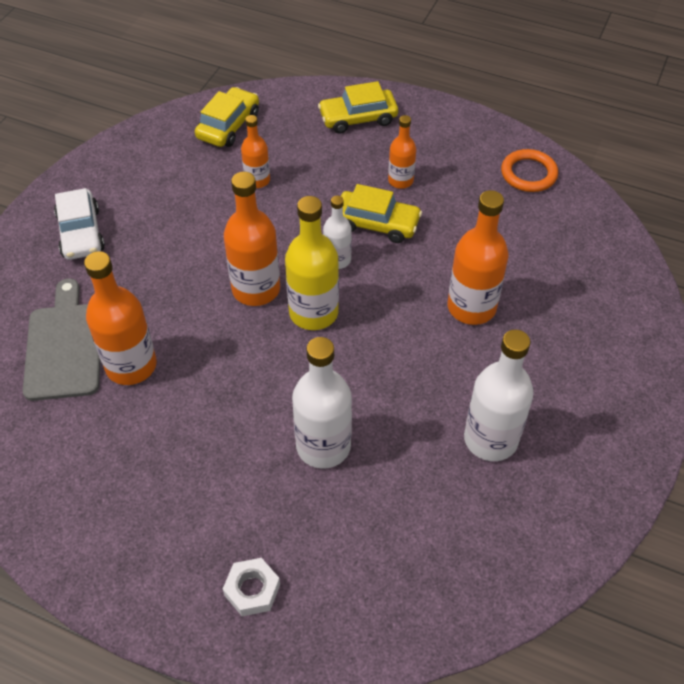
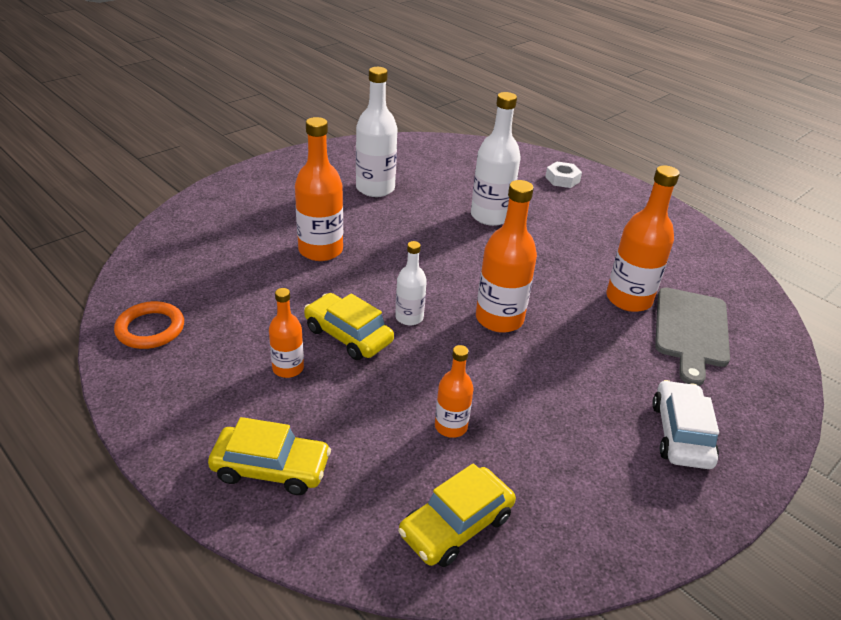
camera: 160 degrees left, 15 degrees down
(313, 312) = (455, 286): yellow bottle -> none

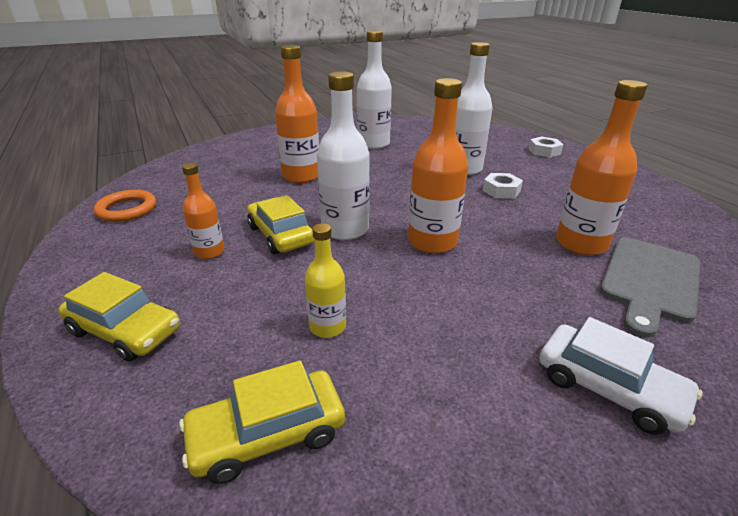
camera: 20 degrees right, 5 degrees down
(409, 317) = (345, 229): white bottle -> white bottle, size x1.73
(451, 426) = (327, 326): orange bottle -> yellow bottle
(538, 243) = (501, 191): none -> white nut
(681, 434) = (608, 388): white car -> white car turned 105 degrees clockwise

